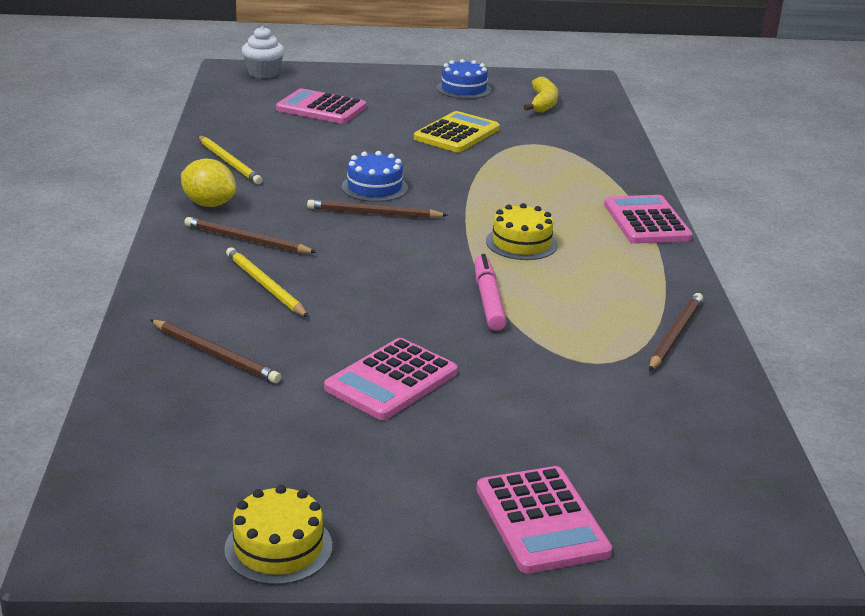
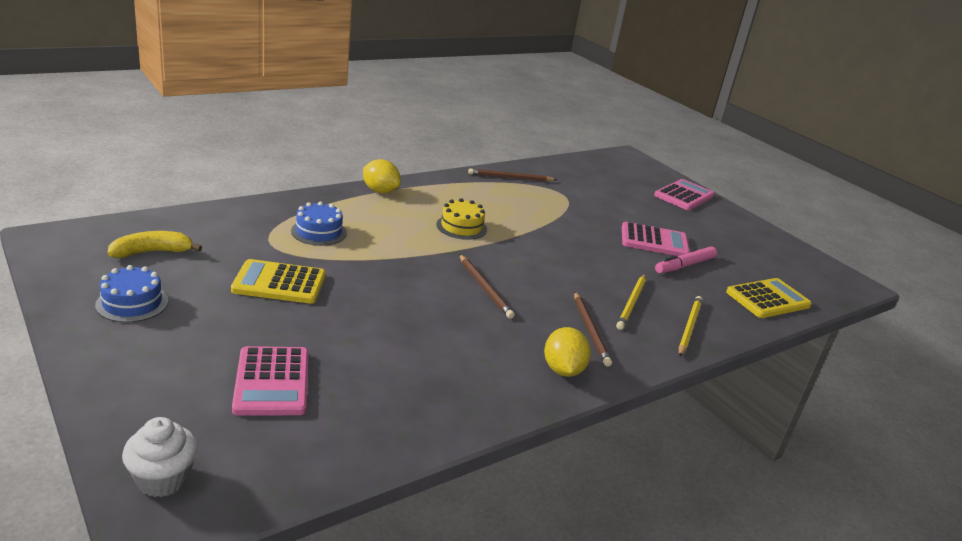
camera: 125 degrees left, 0 degrees up
(161, 401) = (767, 299): none -> yellow calculator
(215, 354) = (713, 297): brown pencil -> none
(229, 162) = (474, 392): yellow pencil -> yellow pencil (689, 327)
(278, 547) = (782, 243): yellow cake -> none
(374, 187) = (439, 298): blue cake -> blue cake (319, 232)
(488, 300) = (544, 228): pink marker -> pink marker (684, 265)
(646, 221) = (380, 191): pink calculator -> yellow lemon

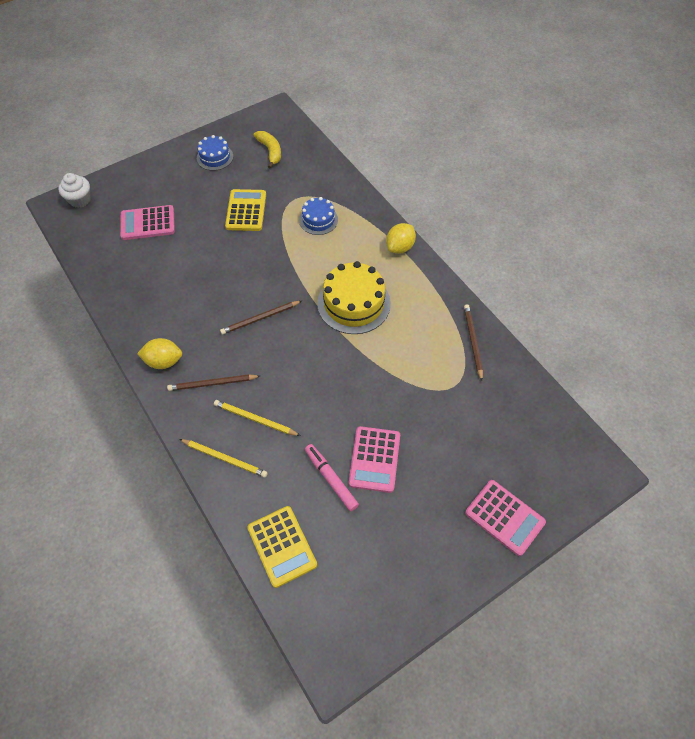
camera: 95 degrees right, 30 degrees up
(461, 227) = (354, 303): yellow cake -> yellow cake, size x1.73

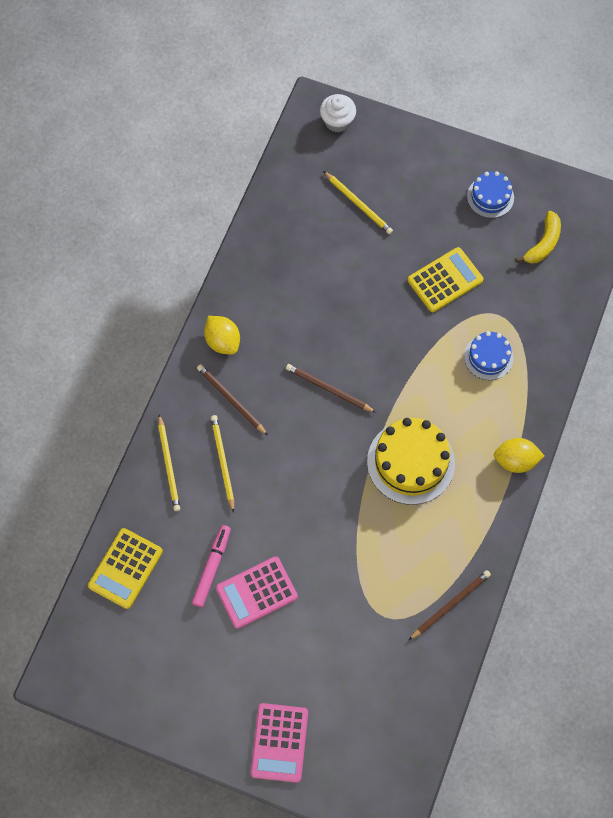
camera: 55 degrees right, 10 degrees up
(148, 223) = (358, 204): pink calculator -> yellow pencil

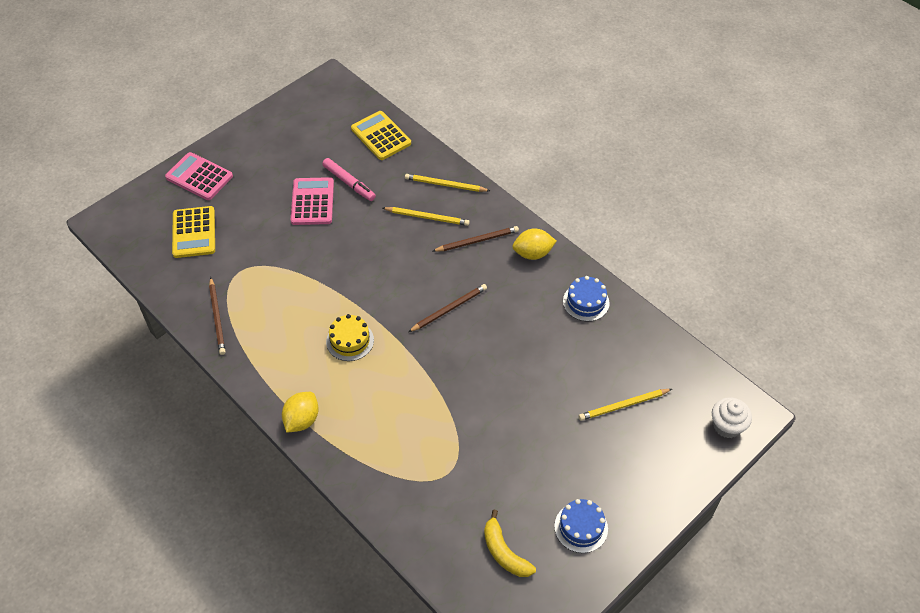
camera: 115 degrees right, 15 degrees down
(410, 462) = (350, 341): yellow cake -> yellow cake, size x0.58
(445, 280) = (507, 443): yellow calculator -> yellow calculator (194, 232)
(488, 357) = (410, 444): blue cake -> blue cake (586, 302)

